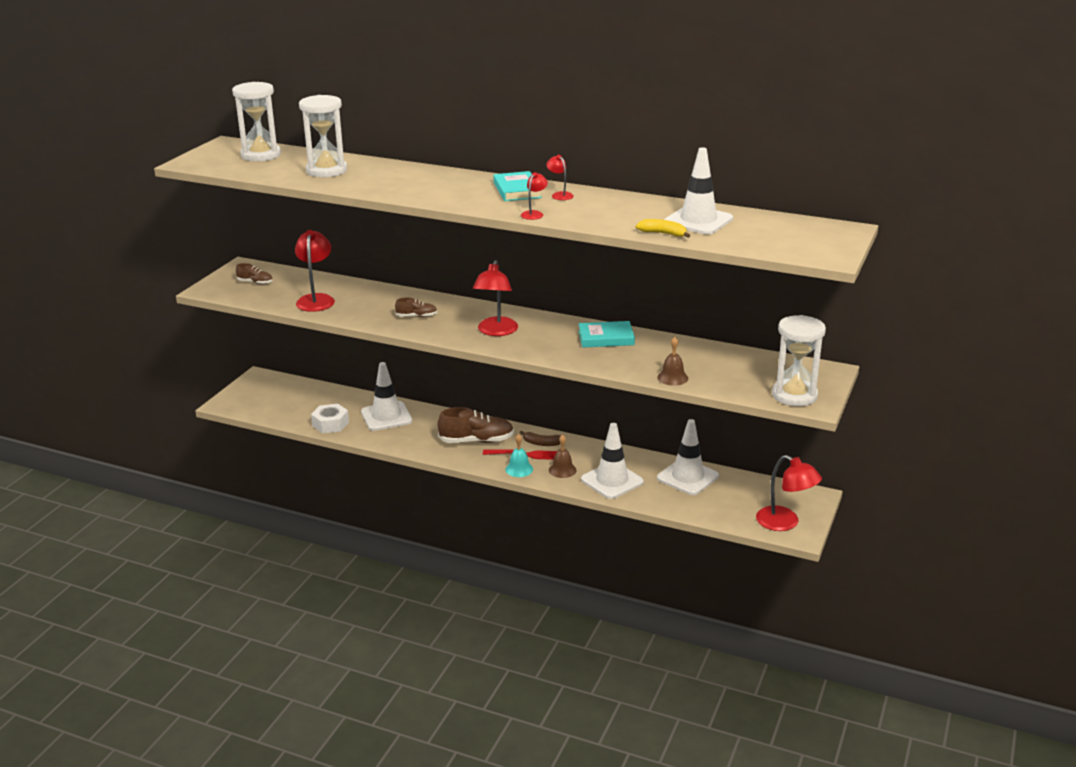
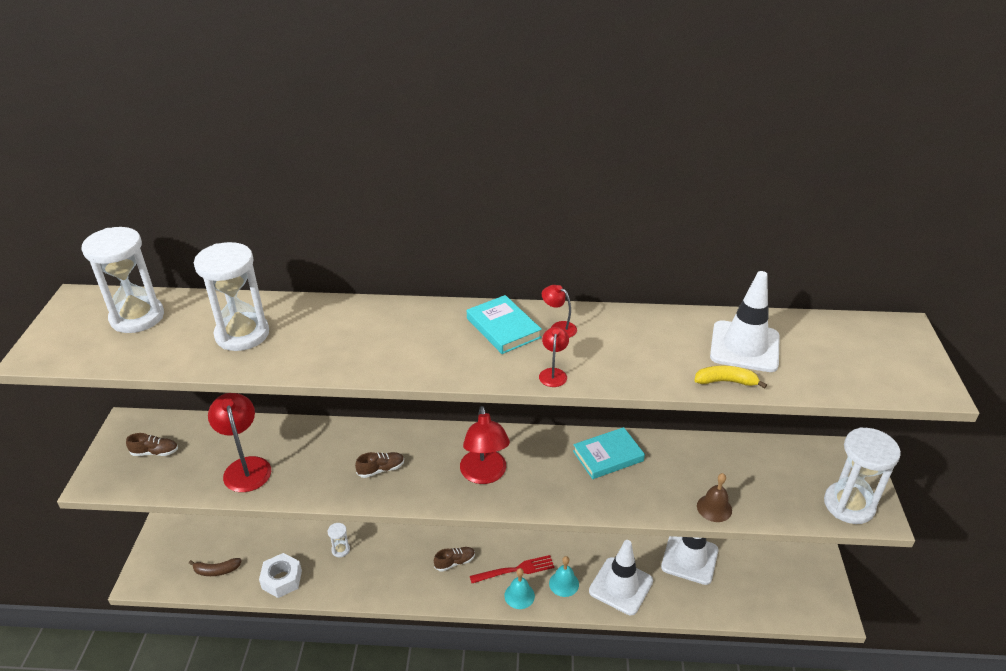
camera: 20 degrees left, 10 degrees up
(386, 416) = (340, 550): white traffic cone -> white hourglass
(476, 441) = (455, 562): brown shoe -> brown shoe, size x0.53
(542, 443) = (524, 547): brown banana -> brown banana (216, 570)
(562, 470) = (564, 583): brown bell -> turquoise bell
(785, 523) = (812, 600): red lamp -> none

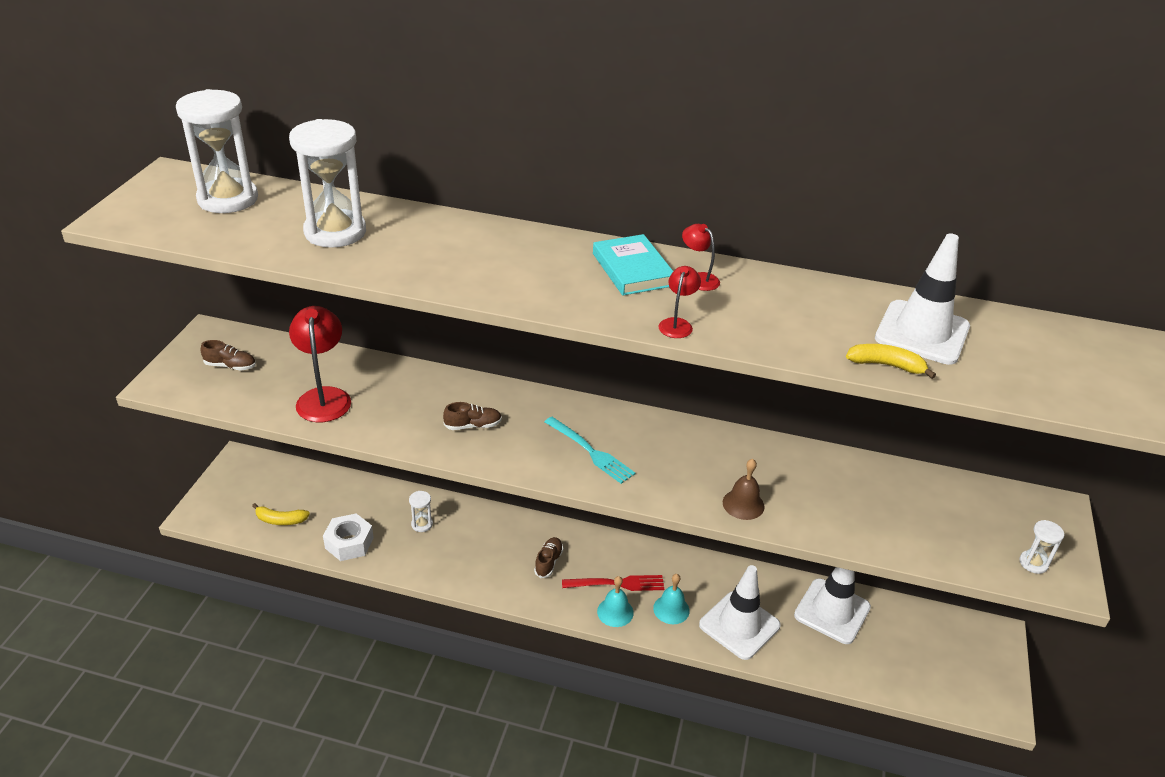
camera: 10 degrees right, 0 degrees up
(216, 570) = (280, 520): brown banana -> yellow banana
(455, 562) = (548, 562): brown shoe -> brown shoe turned 60 degrees counterclockwise
(484, 475) = (590, 451): red lamp -> turquoise fork
(608, 456) = (743, 457): turquoise book -> none
(714, 508) = (859, 535): brown bell -> brown bell (743, 504)
(849, 505) = (1033, 563): white hourglass -> white hourglass, size x0.45

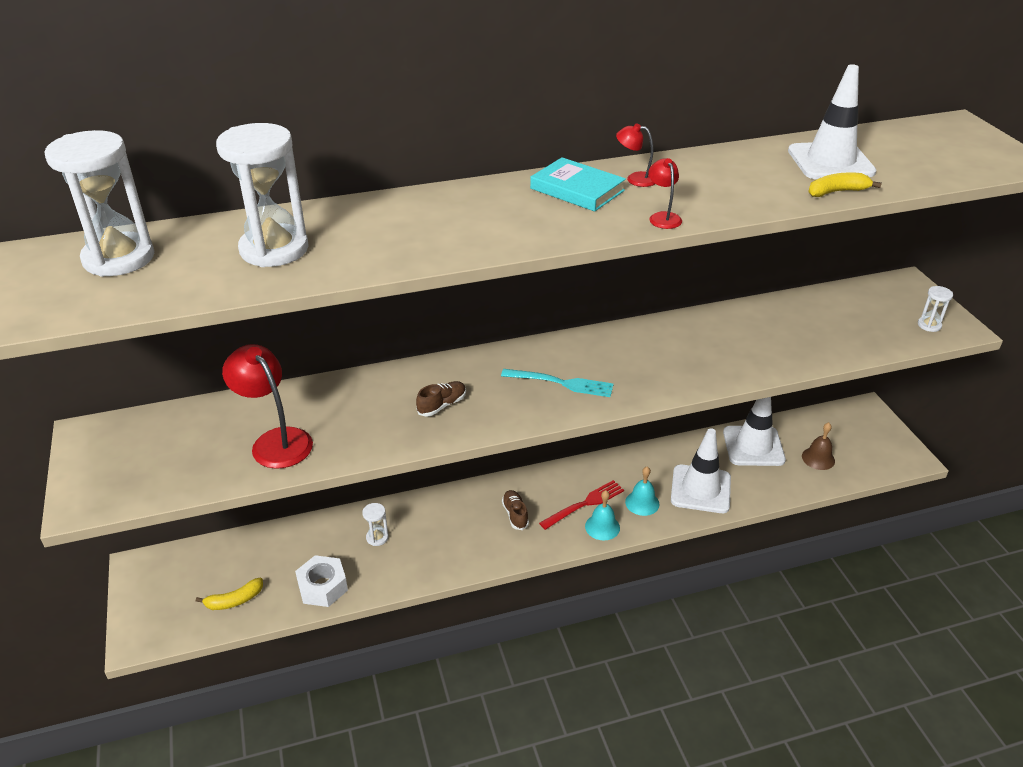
camera: 30 degrees left, 0 degrees up
(230, 366) = (145, 454): brown shoe -> none
(743, 504) = (713, 371): brown bell -> brown bell (818, 458)

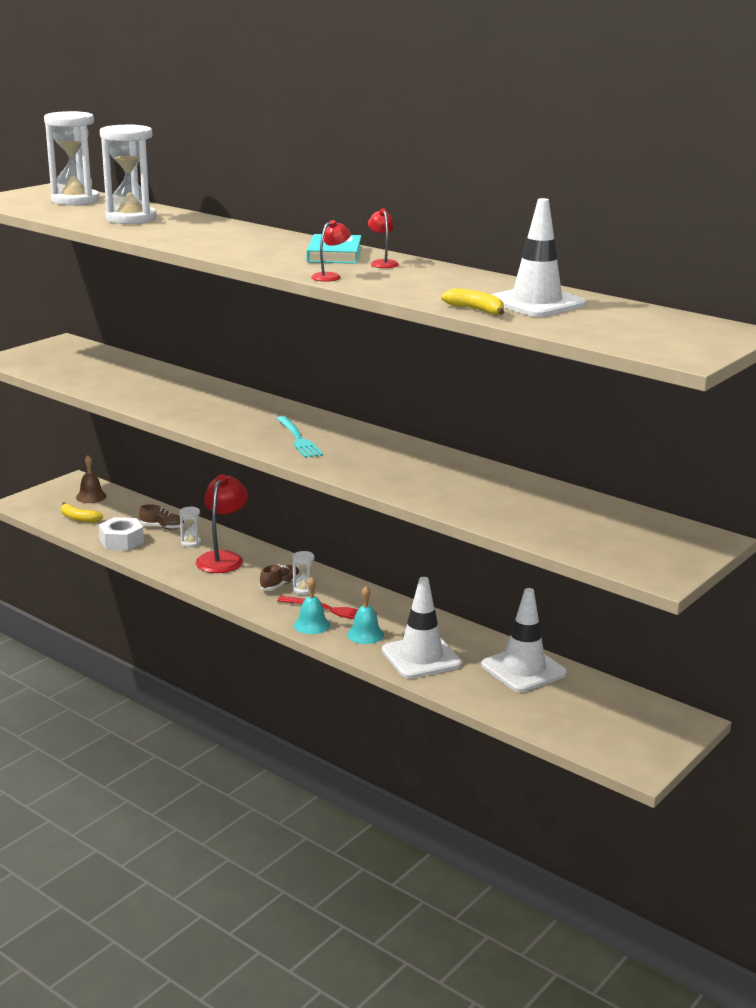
camera: 55 degrees right, 15 degrees down
(275, 441) = (115, 382): red lamp -> red lamp (223, 558)
(442, 405) = (216, 412): brown shoe -> brown shoe (162, 527)
(818, 458) = (556, 709): brown bell -> brown bell (91, 497)
(929, 325) = (640, 561): white hourglass -> white hourglass (303, 589)

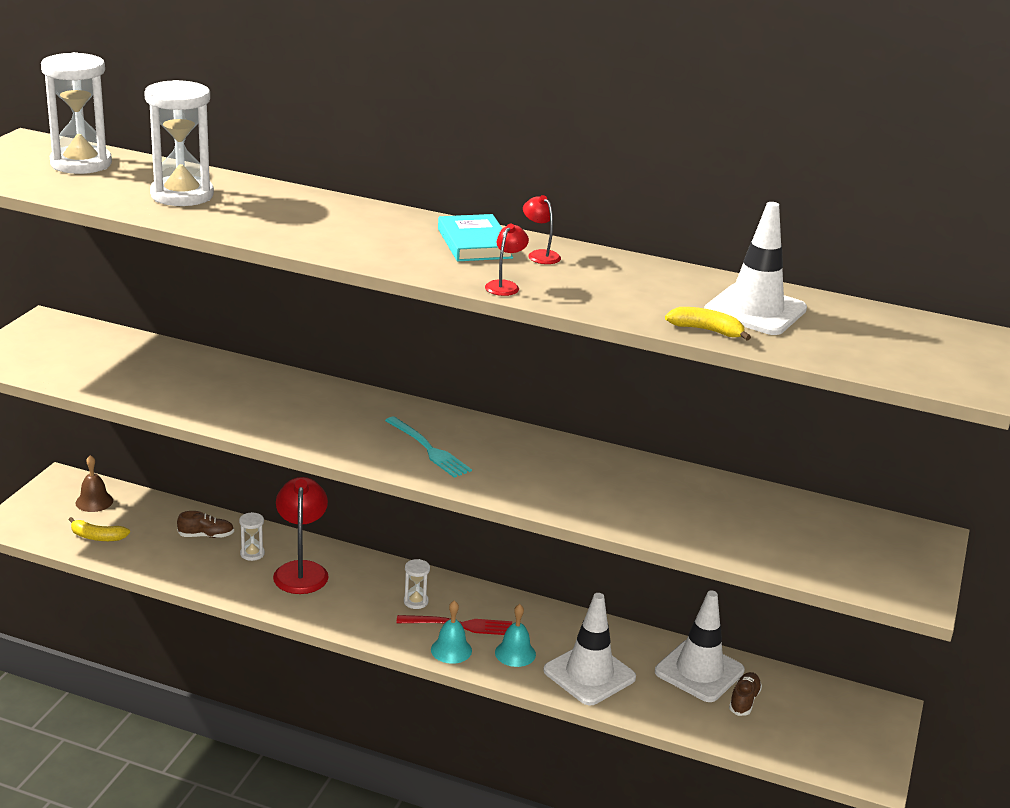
camera: 20 degrees left, 5 degrees up
(121, 541) = (168, 563): white nut -> none
(280, 585) = (386, 599): brown shoe -> brown shoe (744, 701)

